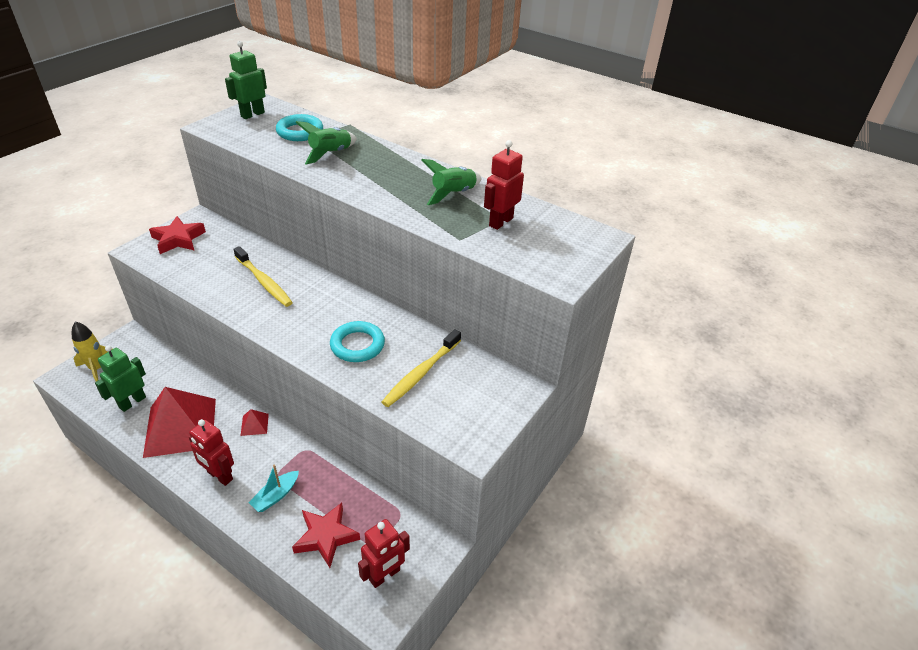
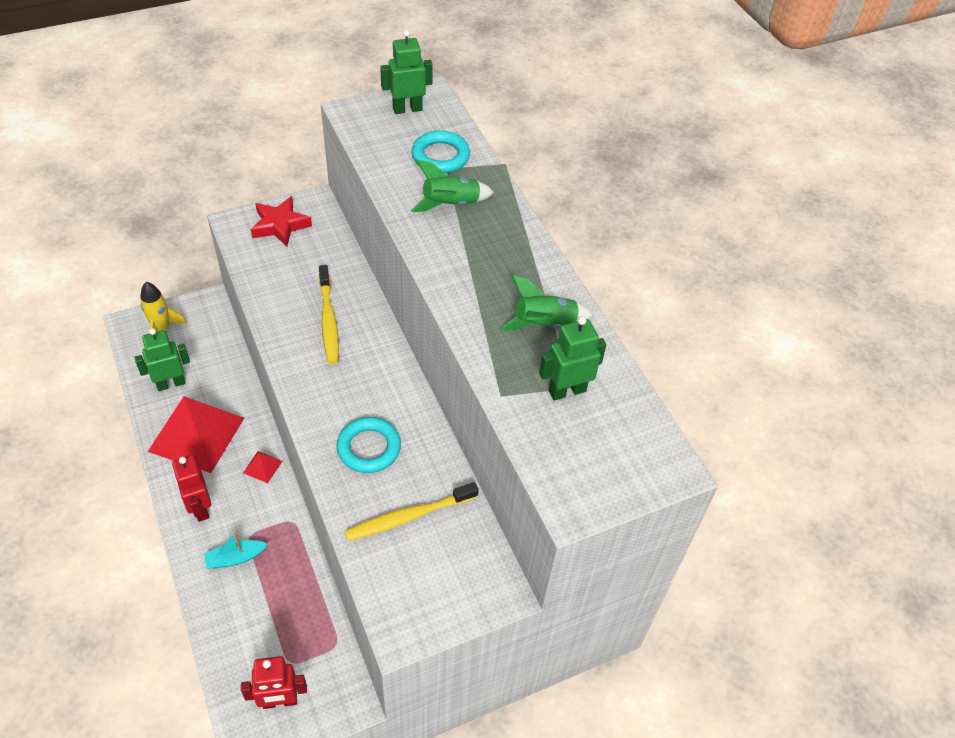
camera: 30 degrees right, 10 degrees up
(326, 536) = (253, 628): red star -> none
(500, 222) = (567, 391): red robot -> green robot

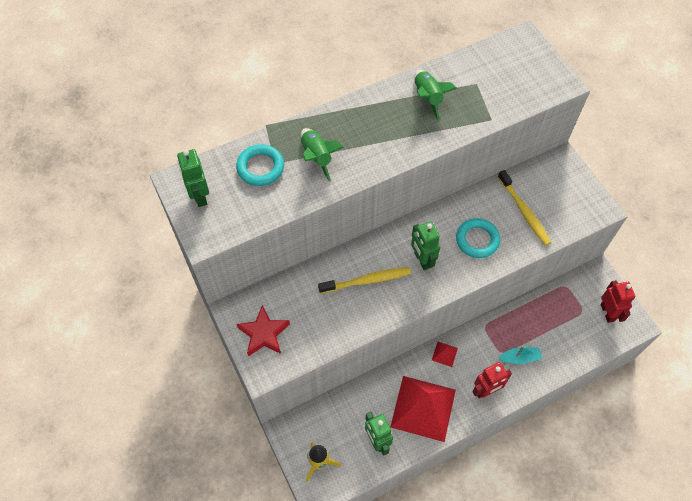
camera: 90 degrees left, 10 degrees up
(235, 558) = (520, 358): turquoise boat -> turquoise boat turned 75 degrees counterclockwise
(567, 391) = (480, 86): green robot -> green robot (422, 260)

